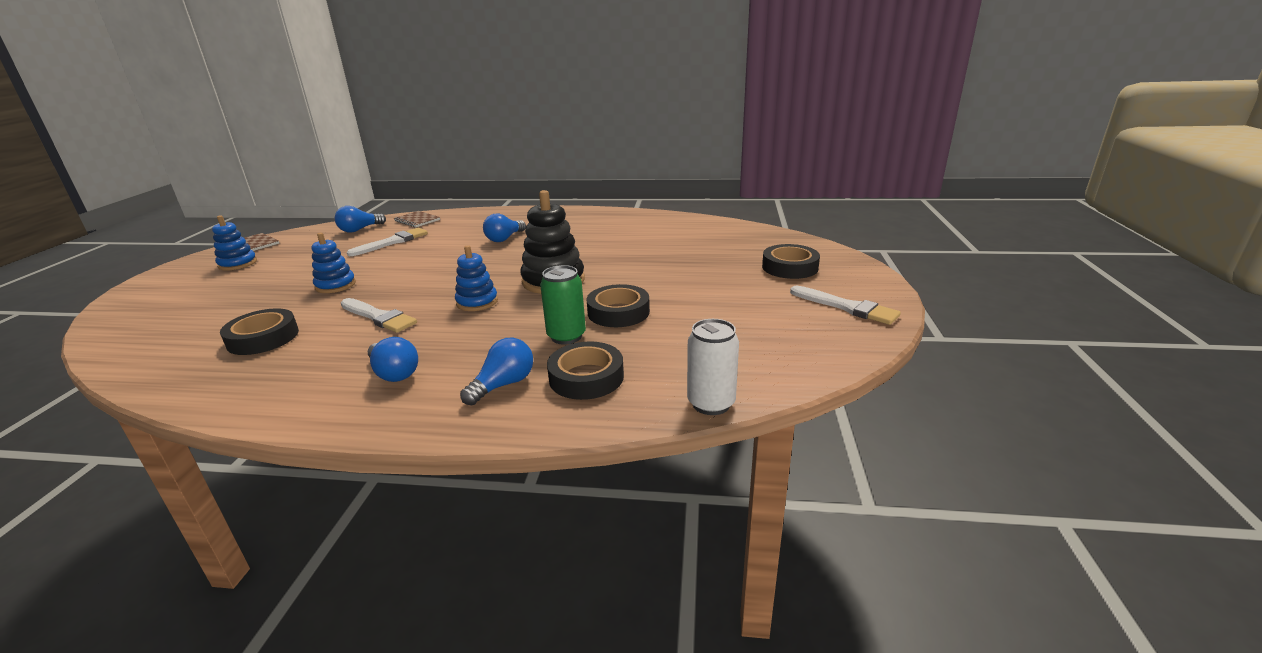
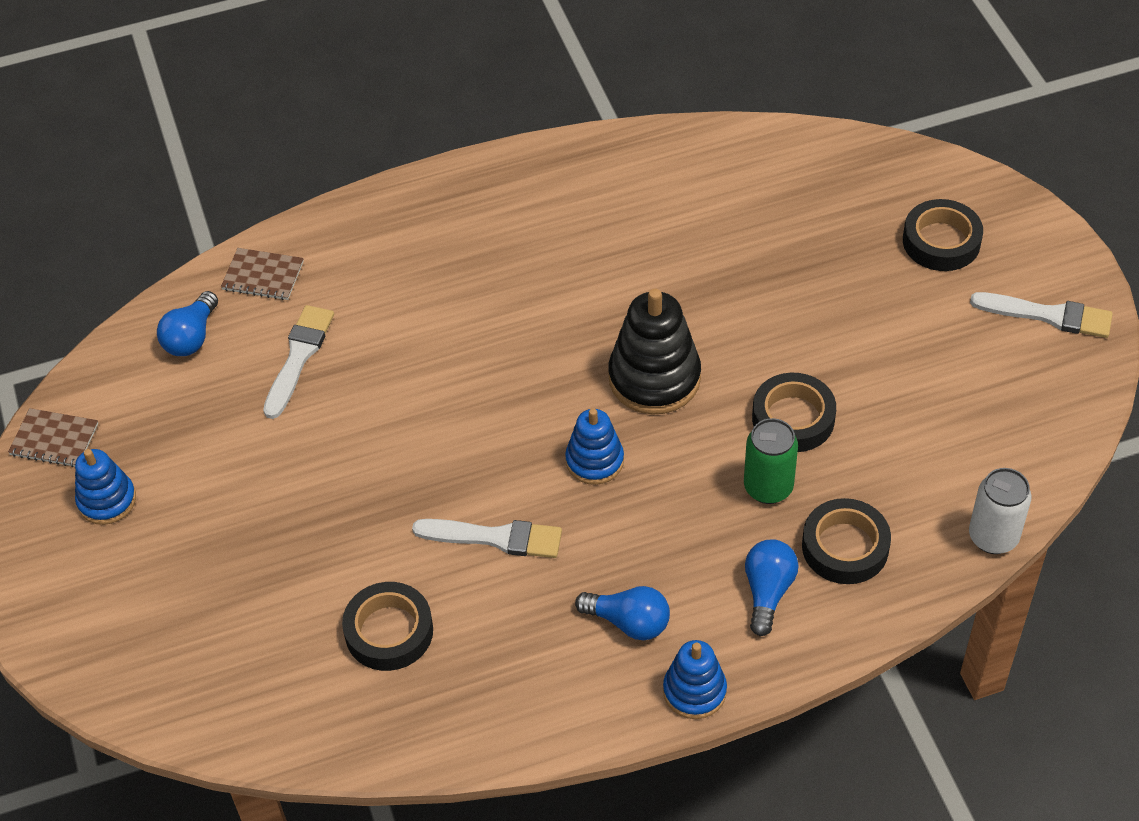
camera: 25 degrees left, 25 degrees up
(335, 285) = (347, 495): blue stacking toy -> blue stacking toy (694, 691)
(504, 238) = (478, 288): blue light bulb -> none

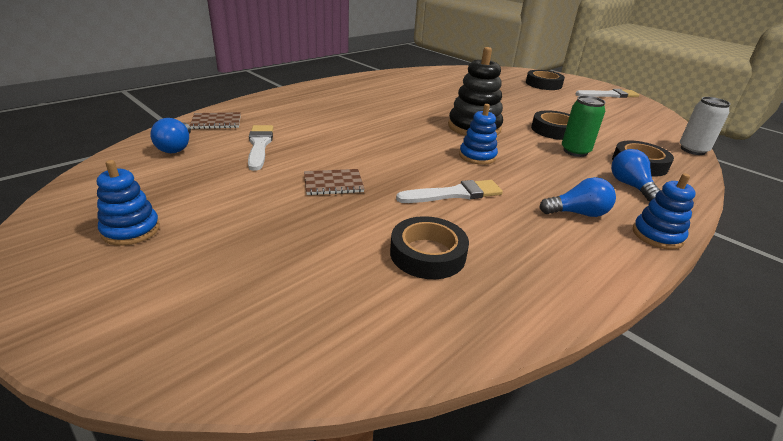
camera: 30 degrees left, 20 degrees down
(54, 439) = (68, 206): brown notebook -> brown notebook (333, 183)

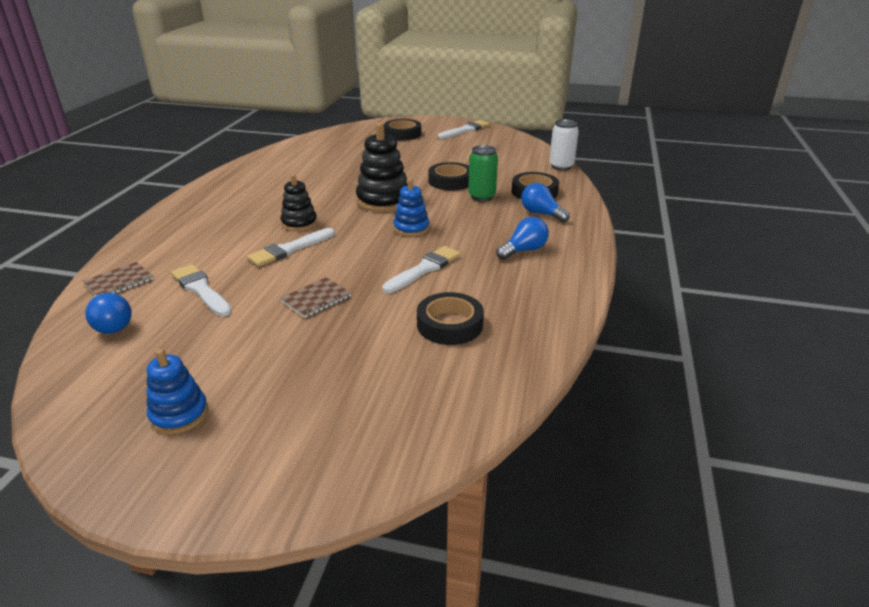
camera: 30 degrees left, 0 degrees up
(356, 139) = (290, 249): none -> white brush
(385, 123) = (299, 223): none -> black stacking toy
(657, 235) = (584, 247): blue stacking toy -> none

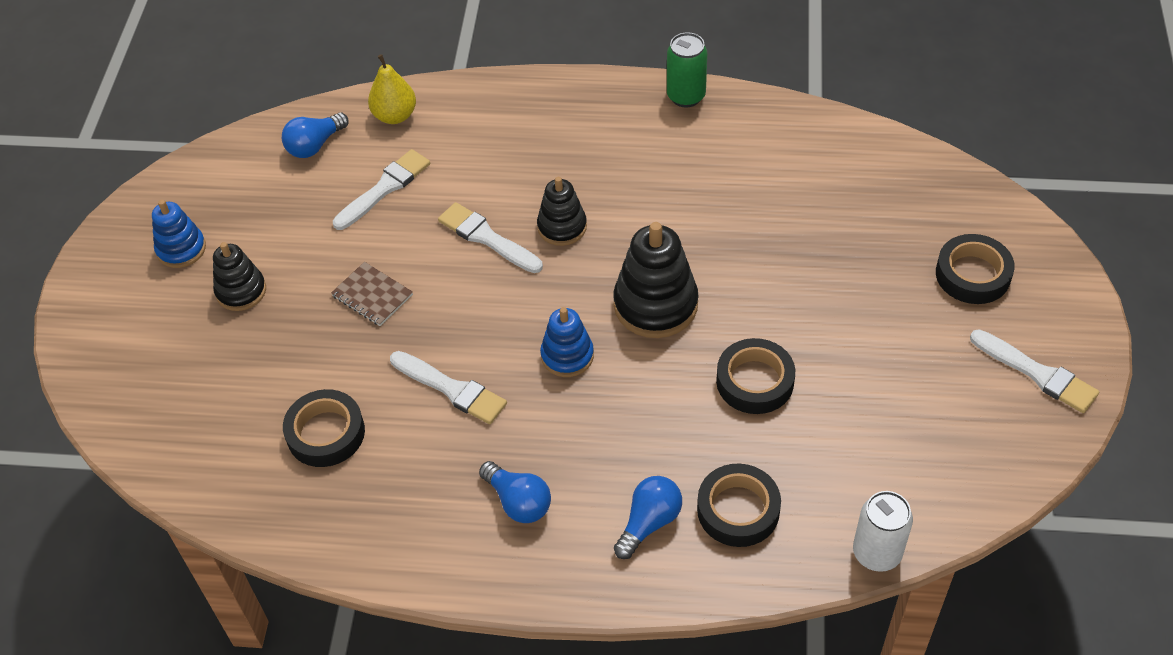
camera: 85 degrees right, 20 degrees up
(119, 282) = (395, 116): brown notebook -> yellow pear
(267, 371) = (241, 291): none -> black stacking toy
(481, 197) = (700, 433): green can -> green can (686, 96)

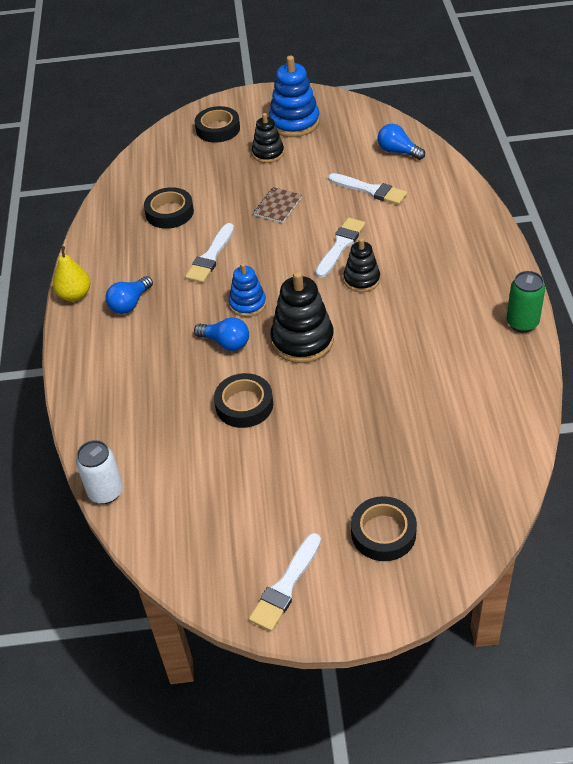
camera: 80 degrees right, 5 degrees down
(181, 249) = (294, 122): blue stacking toy -> blue stacking toy, size x1.63
(395, 116) = (439, 179): yellow pear -> yellow pear (75, 295)
(649, 522) = (120, 367): blue light bulb -> blue light bulb (226, 343)
(738, 510) = (134, 411): black tape -> black tape (218, 129)

